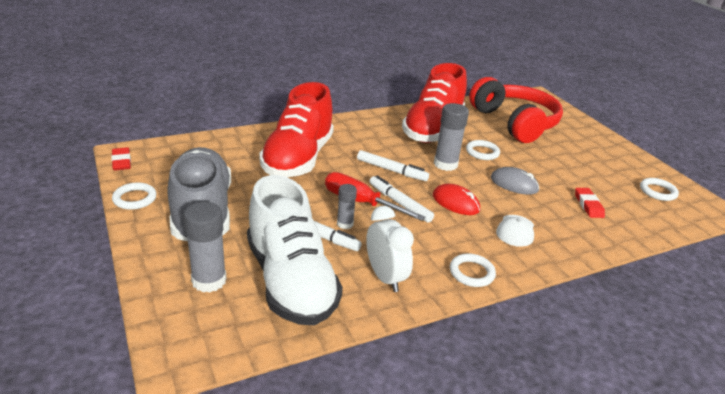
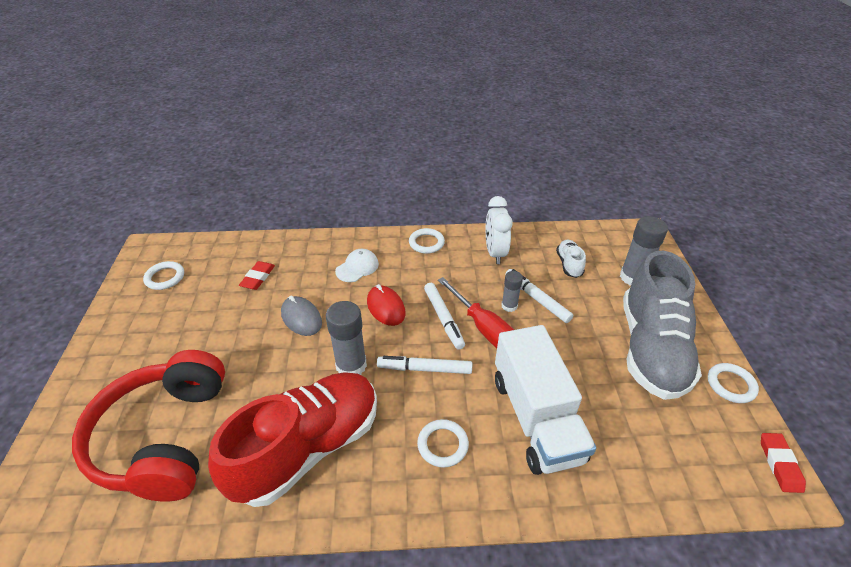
camera: 155 degrees left, 10 degrees up
(290, 281) = (569, 264): white shoe -> white shoe, size x0.41
(298, 158) = (536, 418): red shoe -> white truck
(391, 170) = (424, 369): white marker -> white marker turned 45 degrees counterclockwise
(482, 152) = (284, 378): white ring -> white ring (442, 445)

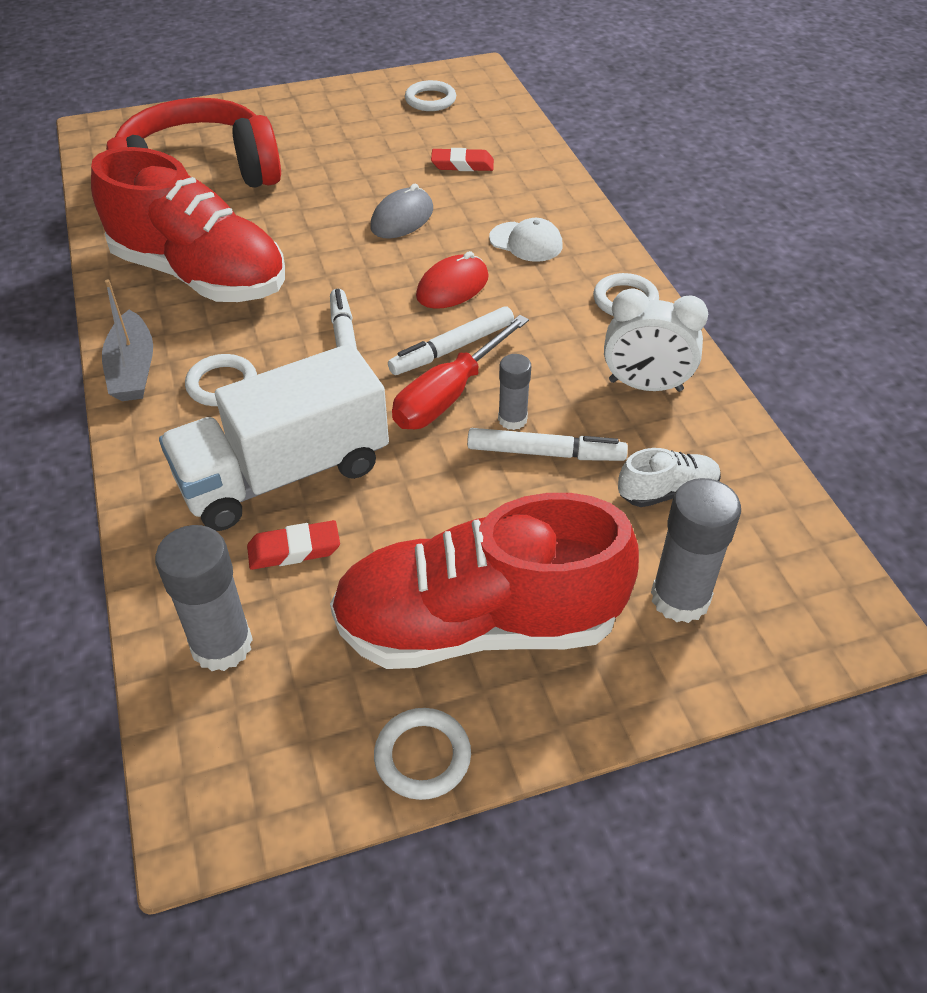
camera: 75 degrees right, 5 degrees up
(351, 365) = (332, 279): grey glue stick -> grey glue stick (222, 645)
(408, 505) = (133, 369): none -> grey boat
(495, 253) = (645, 386): white clock -> white clock turned 150 degrees counterclockwise
(536, 299) = (545, 453): white marker -> white marker turned 60 degrees clockwise
(651, 348) = (478, 625): grey shoe -> red shoe
(779, 464) = (249, 816): red eraser -> red eraser (294, 549)

